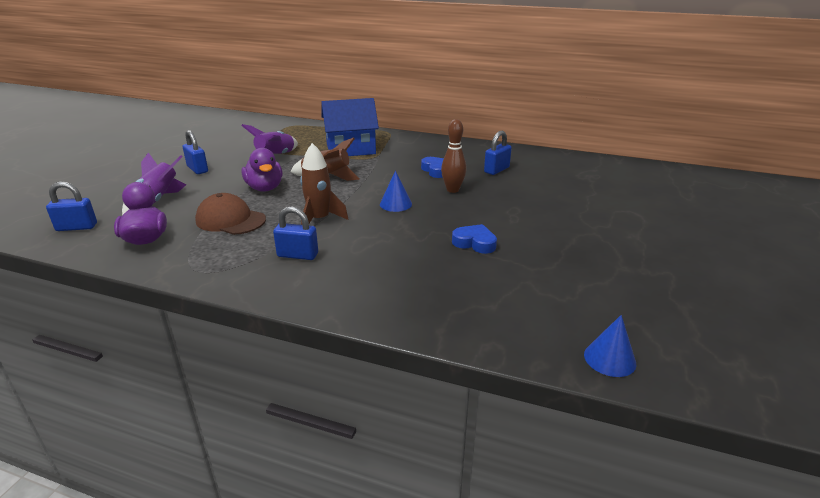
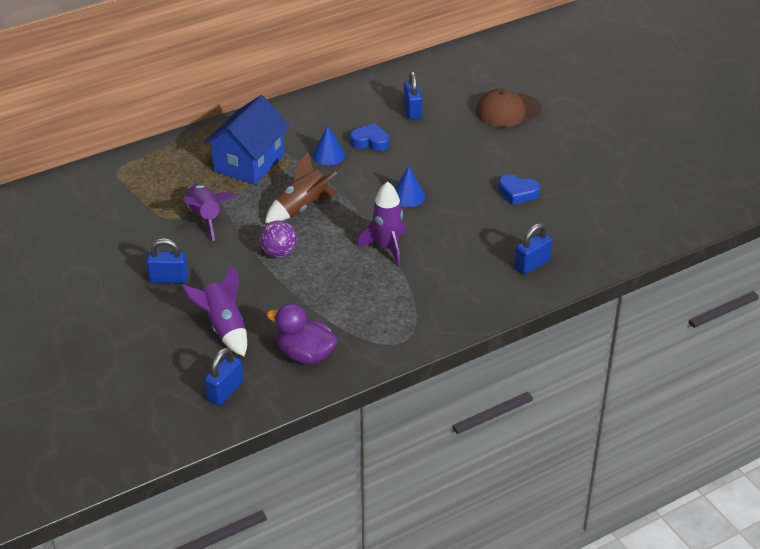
camera: 50 degrees left, 10 degrees up
(230, 220) = (325, 296): brown cap -> brown cap (508, 110)
(265, 188) = (279, 253): purple duck -> purple ball
(297, 255) = (435, 283): blue padlock -> blue padlock (532, 264)
(319, 220) = (387, 248): brown rocket -> purple rocket
(452, 190) = (420, 154): brown bowling pin -> none
(475, 243) = (517, 193): blue heart -> blue heart turned 135 degrees counterclockwise
(609, 359) = (691, 218): blue cone -> blue cone (328, 155)

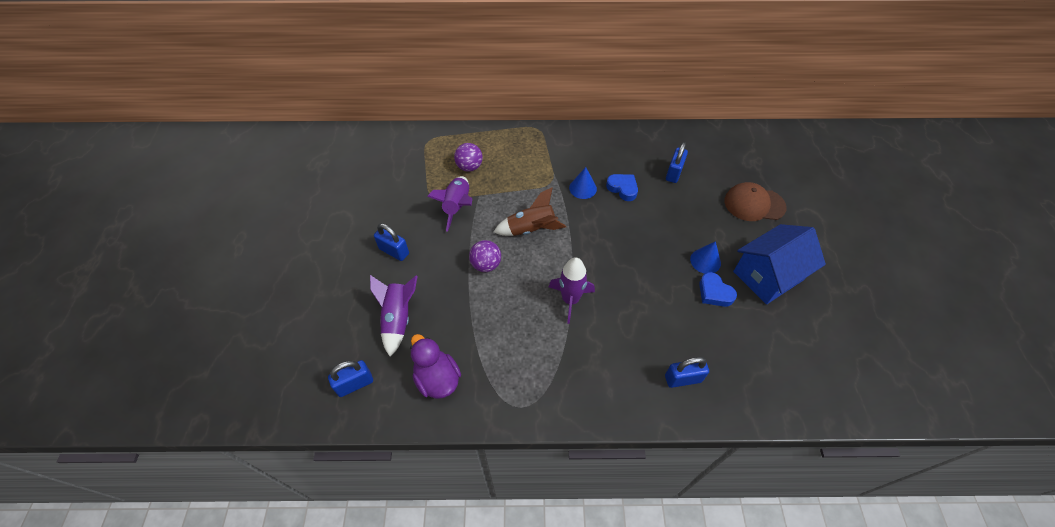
camera: 30 degrees right, 15 degrees up
(188, 179) = (469, 167): none -> purple ball
(249, 163) = (520, 171): blue house -> blue house (768, 275)
(408, 196) = (619, 255): blue cone -> blue cone (705, 261)

